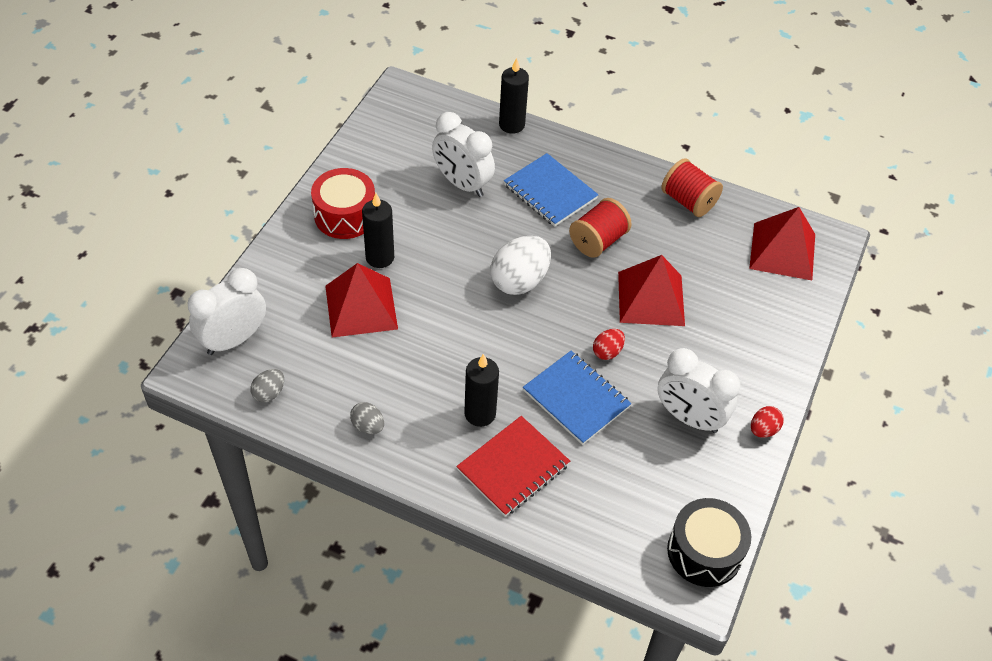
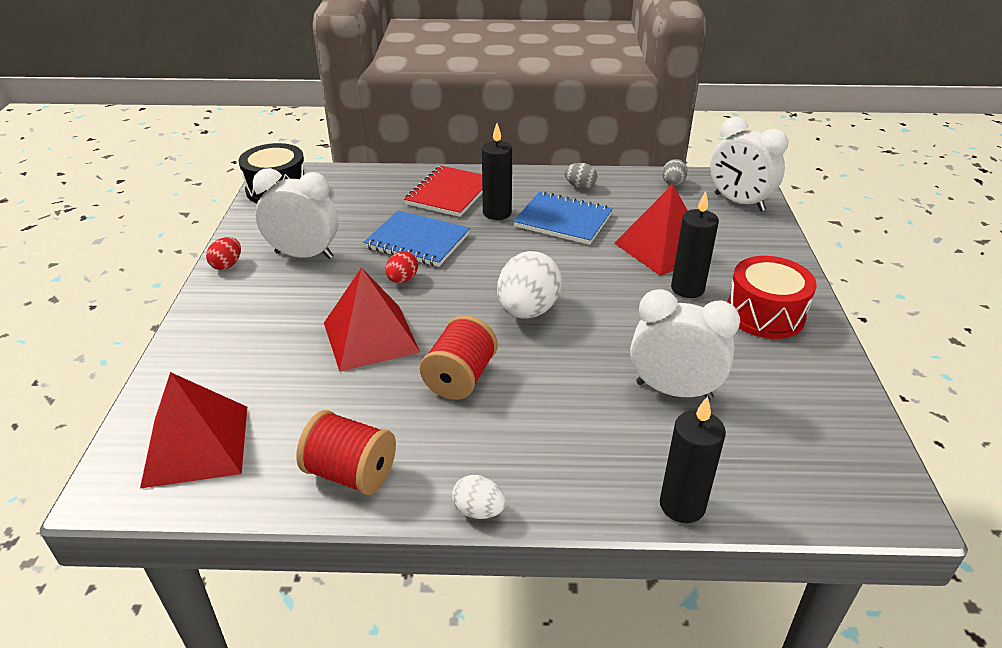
camera: 160 degrees right, 15 degrees down
(233, 339) = (739, 202): white clock -> white clock turned 105 degrees clockwise
(550, 192) = (556, 419): blue notebook -> blue notebook (563, 220)
(622, 158) = (478, 510): none -> white egg

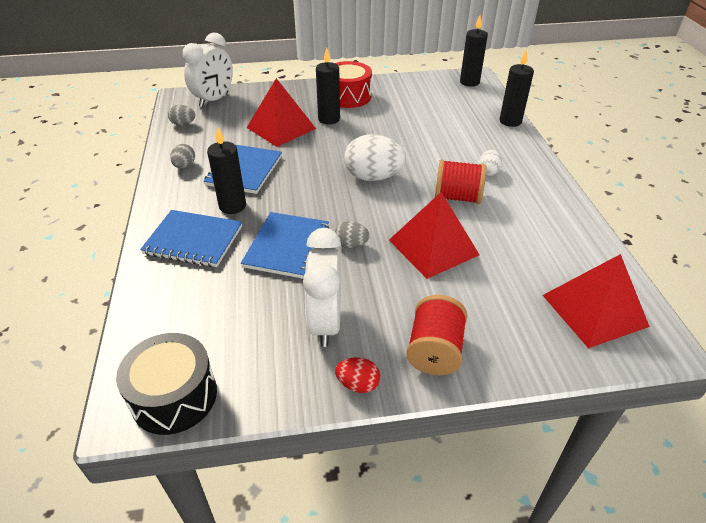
camera: 100 degrees left, 5 degrees up
(351, 473) = (565, 227): red spool -> red spool (434, 350)
(402, 279) = (351, 245): red egg -> grey egg
(449, 193) = (193, 240): red notebook -> blue notebook
(478, 510) = (556, 177): white egg -> white egg (488, 172)
(674, 390) = (429, 123): white clock -> none
(858, 486) = (469, 82): none -> black candle

